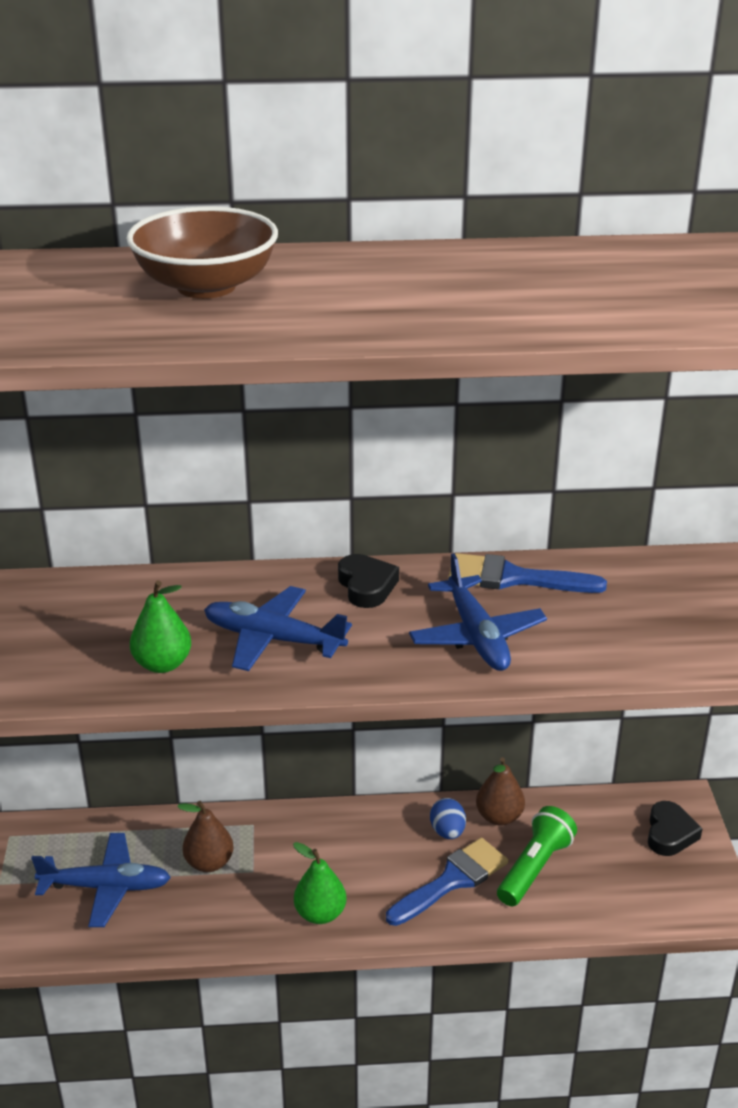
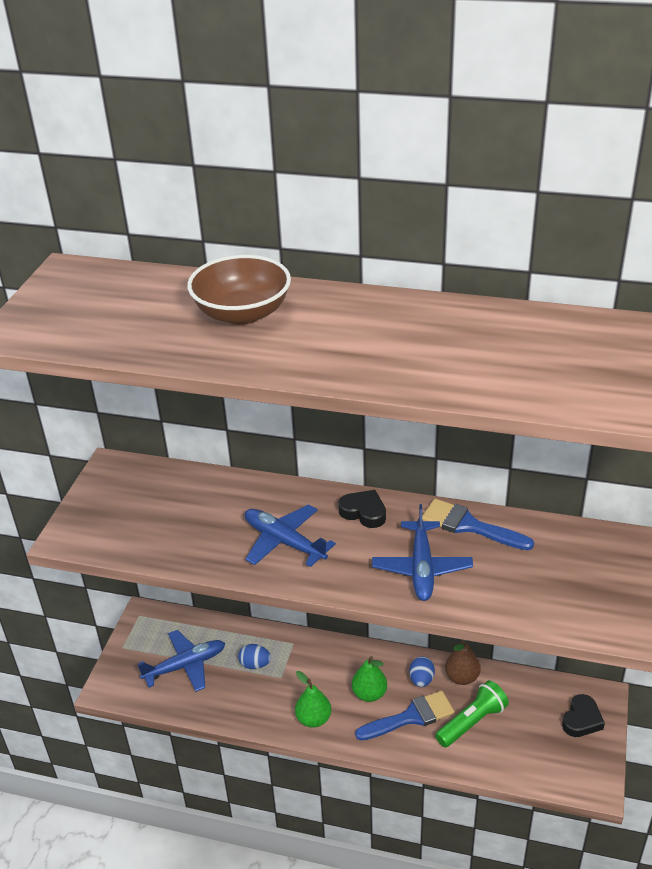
camera: 20 degrees right, 5 degrees up
(105, 887) = (185, 666): blue plane -> blue plane turned 45 degrees counterclockwise
(162, 664) = (207, 546): green pear -> green pear (369, 694)
(209, 863) = (255, 664): brown pear -> blue egg
(366, 586) = (364, 512): black heart -> black heart turned 60 degrees counterclockwise

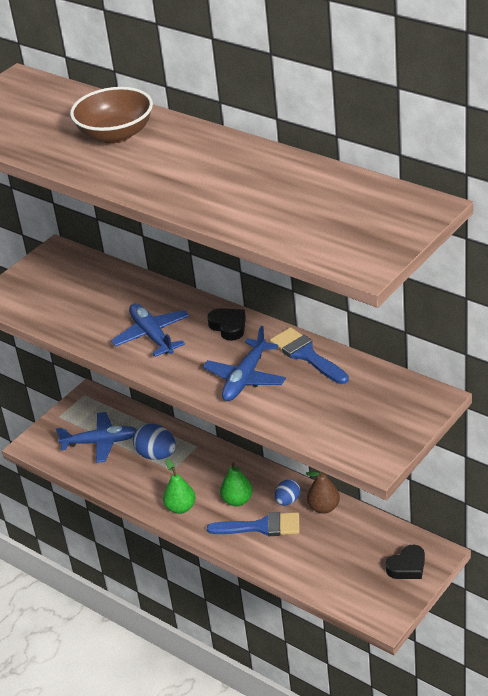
camera: 25 degrees right, 0 degrees up
(255, 664) = (156, 455): blue egg -> blue egg, size x1.57
(472, 722) = (311, 544): green flashlight -> none

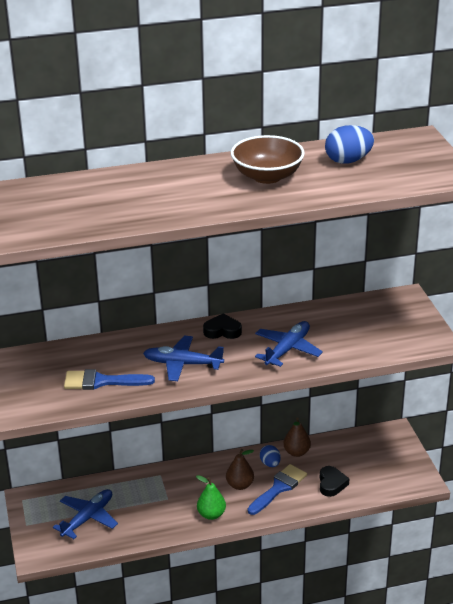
camera: 55 degrees left, 5 degrees down
(116, 134) = (145, 189): brown bowl -> brown bowl (267, 176)
(156, 455) = (142, 498): blue egg -> blue egg (348, 161)
(237, 500) = (240, 485): green pear -> brown pear
(245, 378) = (287, 349): blue plane -> blue plane turned 120 degrees counterclockwise
(306, 355) = (298, 317): blue brush -> blue brush (101, 381)
(407, 566) = (391, 448): black heart -> black heart (331, 484)

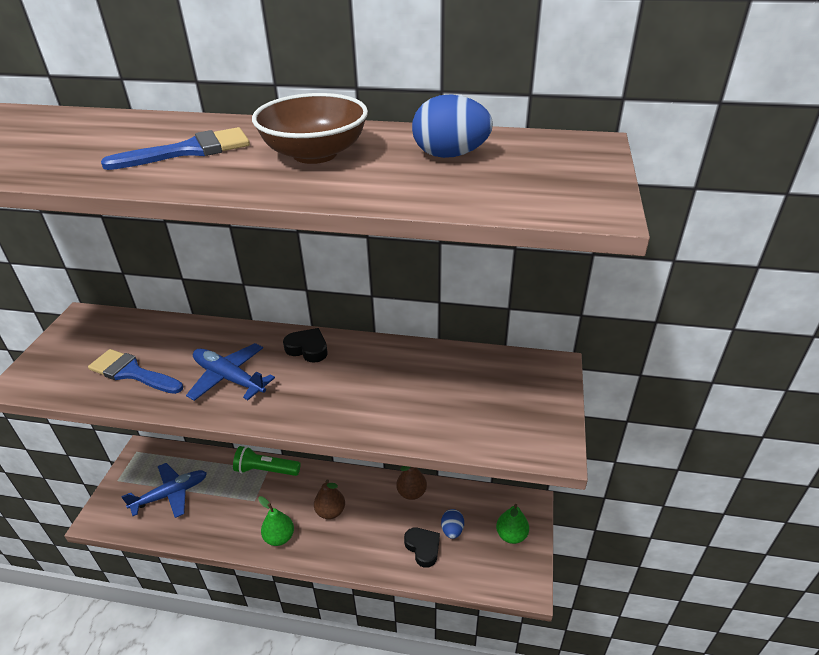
camera: 25 degrees right, 5 degrees up
(159, 475) = (265, 470): none -> green flashlight
(270, 464) = (376, 497): blue egg -> blue egg (452, 530)
(279, 488) = (366, 531): blue brush -> blue brush (190, 150)
(287, 349) = (357, 397): blue plane -> none
(331, 484) = (423, 548): black heart -> black heart turned 60 degrees counterclockwise
(392, 455) = (511, 535): none -> green pear

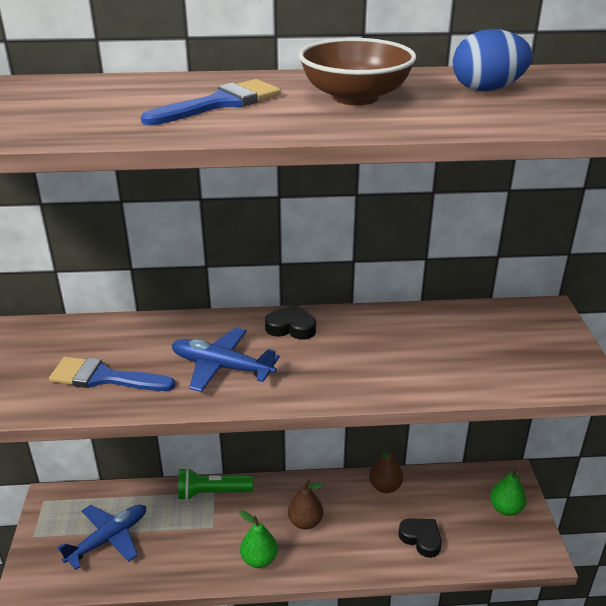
camera: 15 degrees left, 5 degrees down
(452, 530) = (444, 515): blue egg -> none

